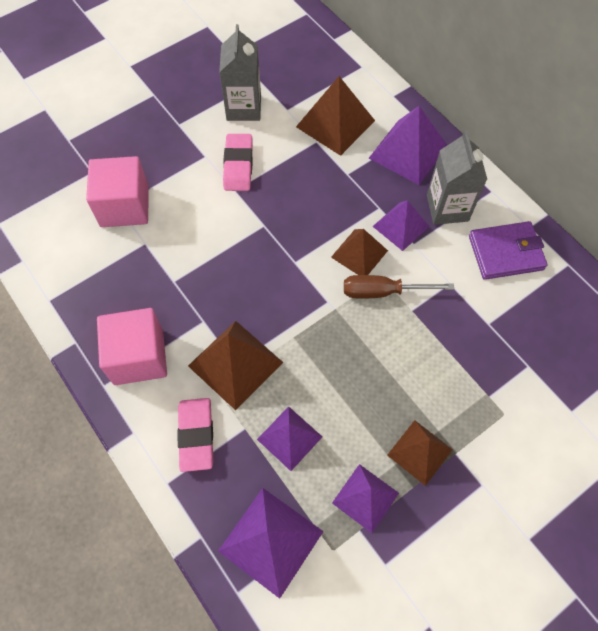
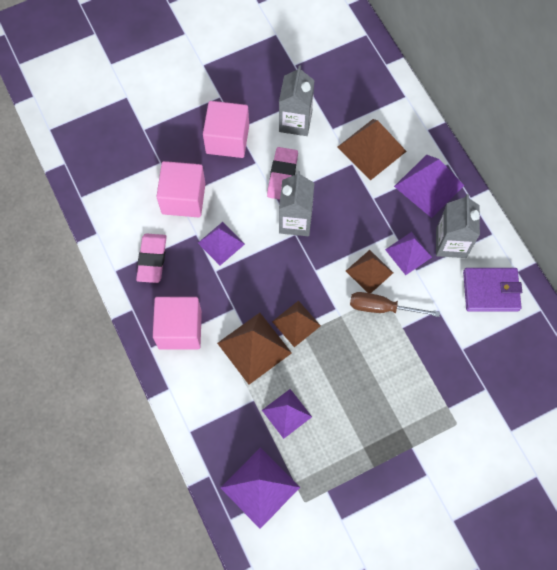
camera: 10 degrees right, 5 degrees up
(168, 136) = (227, 139): none -> pink cube
(196, 435) = (216, 399): pink eraser -> pink eraser (152, 259)
(261, 211) = (295, 221): none -> grey carton
(365, 498) = (336, 468): purple pyramid -> purple pyramid (221, 243)
(420, 452) = (384, 442): brown pyramid -> brown pyramid (296, 323)

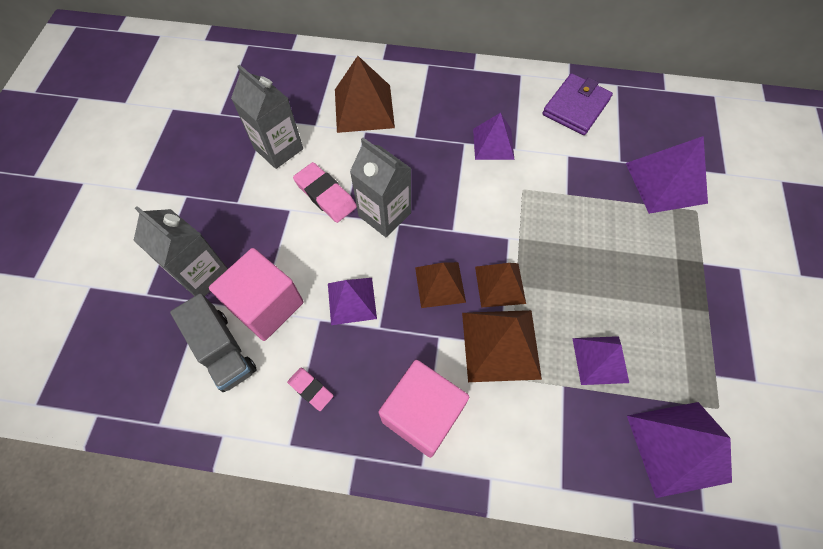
camera: 55 degrees left, 5 degrees down
(141, 196) = (222, 350): none -> grey truck
(152, 259) = (311, 389): pink eraser -> pink eraser, size x0.61
(227, 139) = (239, 219): pink cube -> none
(369, 271) = (489, 185): brown pyramid -> brown pyramid (440, 284)
(382, 308) = (535, 198): brown screwdriver -> none
(429, 185) = (438, 89): purple pyramid -> purple pyramid (665, 182)
(451, 243) = (507, 107): grey carton -> grey carton (202, 275)

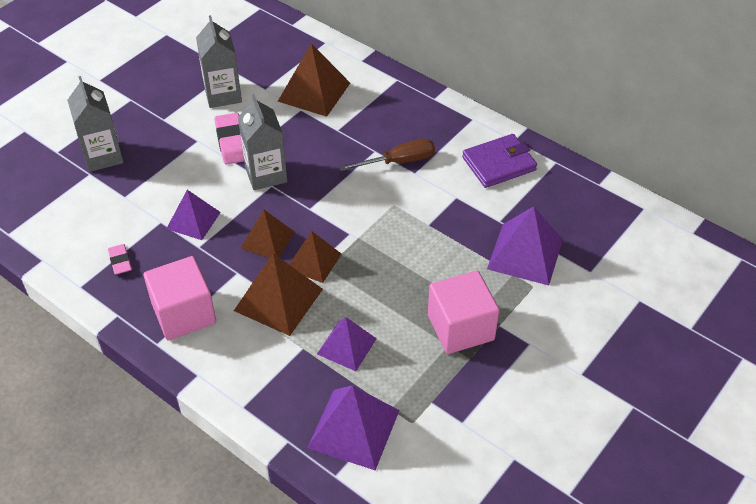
camera: 30 degrees right, 15 degrees down
(222, 350) = (81, 210): grey truck -> none
(266, 305) = (131, 195): pink cube -> pink cube (460, 327)
(493, 144) = (399, 161): purple pyramid -> brown screwdriver

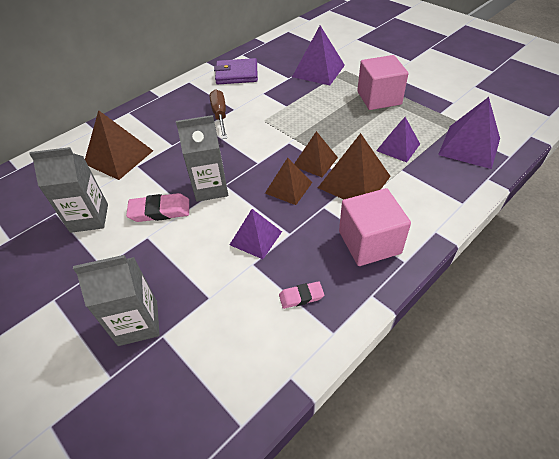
camera: 80 degrees left, 0 degrees up
(499, 164) = (237, 74): purple wallet -> purple wallet turned 75 degrees counterclockwise

